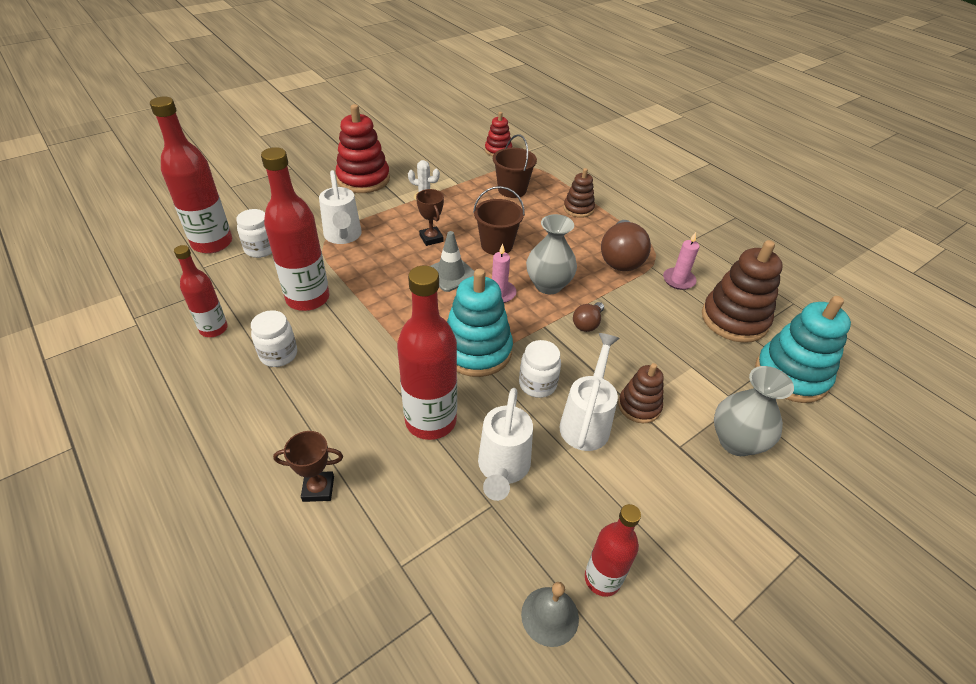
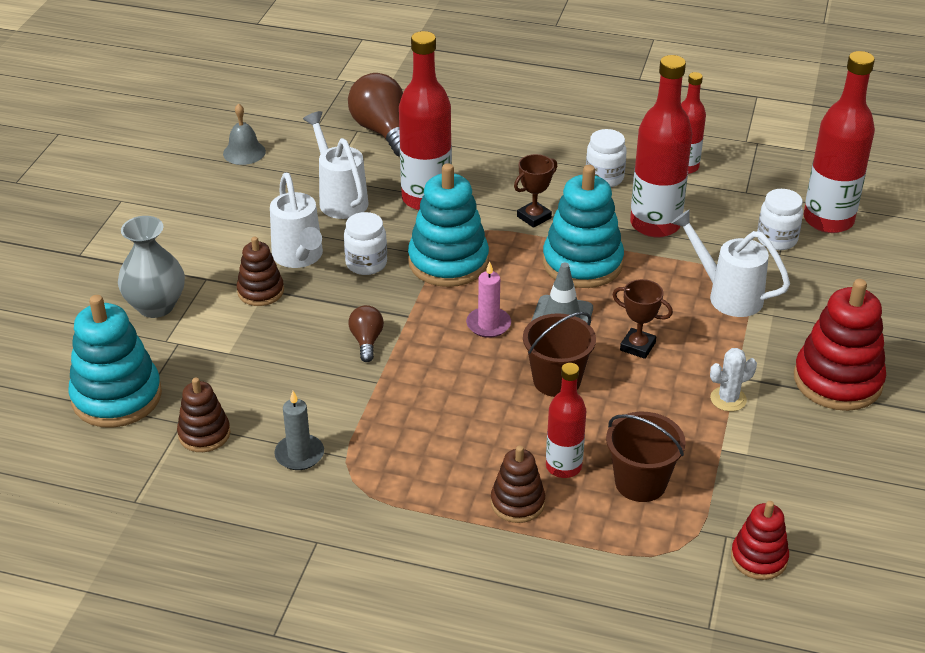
camera: 145 degrees right, 5 degrees down
(318, 489) = (455, 133): brown trophy -> brown trophy (534, 217)
(391, 299) = (582, 263): none -> turquoise stacking toy
(548, 285) = (446, 362): grey vase -> none
(602, 579) = (221, 180): red bottle -> red bottle (563, 466)
(621, 259) = (392, 446): brown light bulb -> brown light bulb (382, 131)
(678, 280) = (299, 454): pink candle -> grey candle
(734, 319) = (204, 434): brown stacking toy -> brown stacking toy, size x0.57

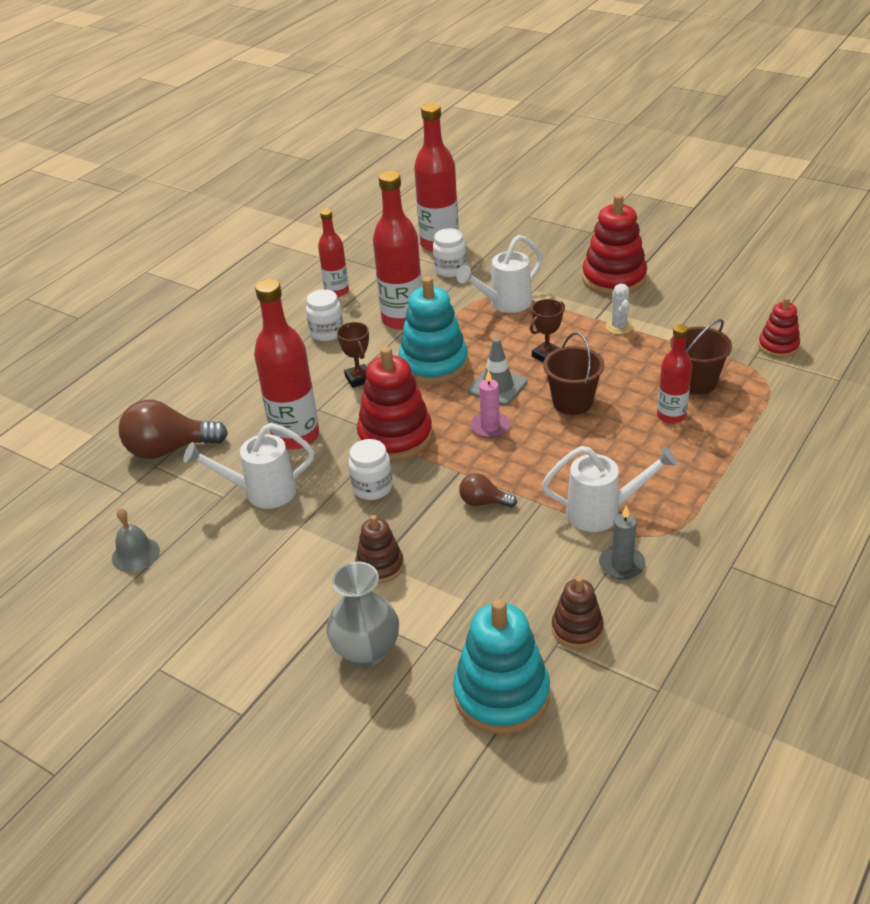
camera: 70 degrees left, 0 degrees up
(299, 258) = (341, 532): white watering can -> white watering can (603, 512)
(448, 262) = (395, 437): turquoise stacking toy -> red stacking toy
(517, 503) = (706, 445): brown stacking toy -> none

